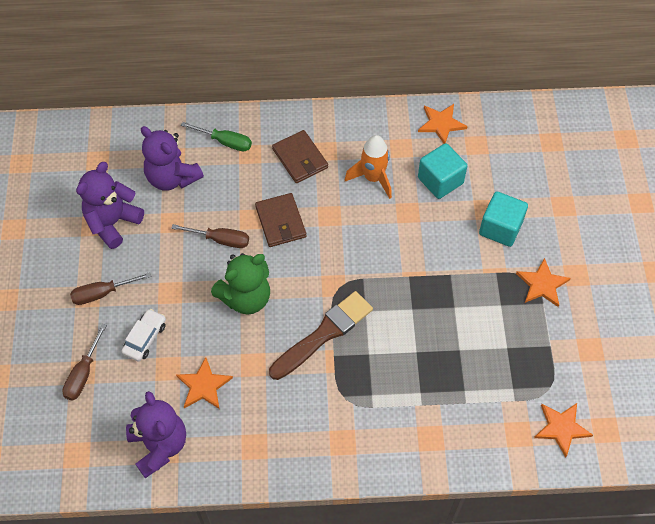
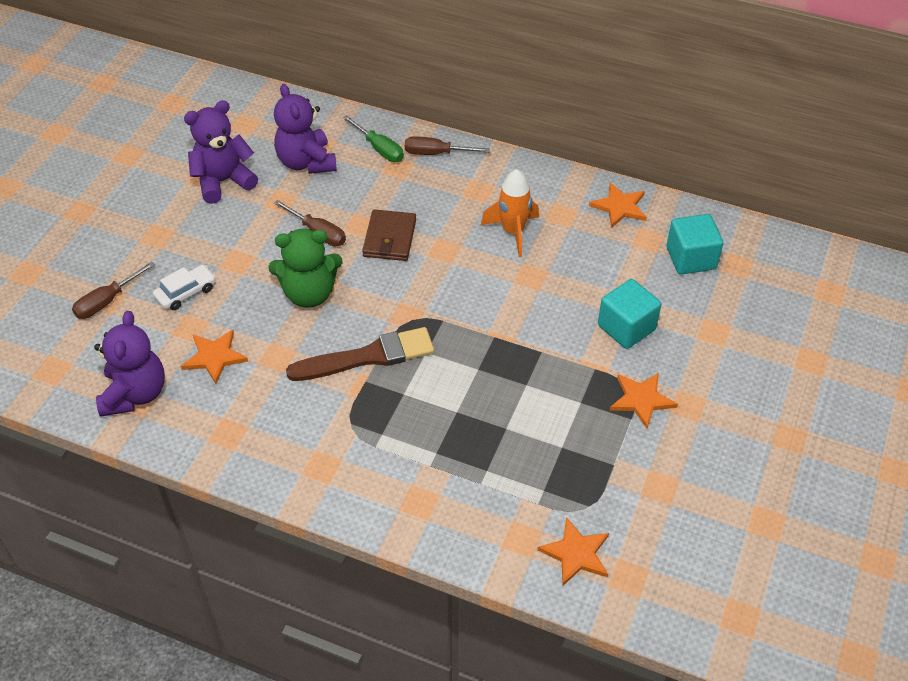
camera: 25 degrees right, 10 degrees down
(102, 293) = (172, 238): brown screwdriver -> brown screwdriver (435, 153)
(300, 158) = (446, 188): brown wallet -> none
(440, 180) = (586, 259): turquoise cube -> turquoise cube (691, 258)

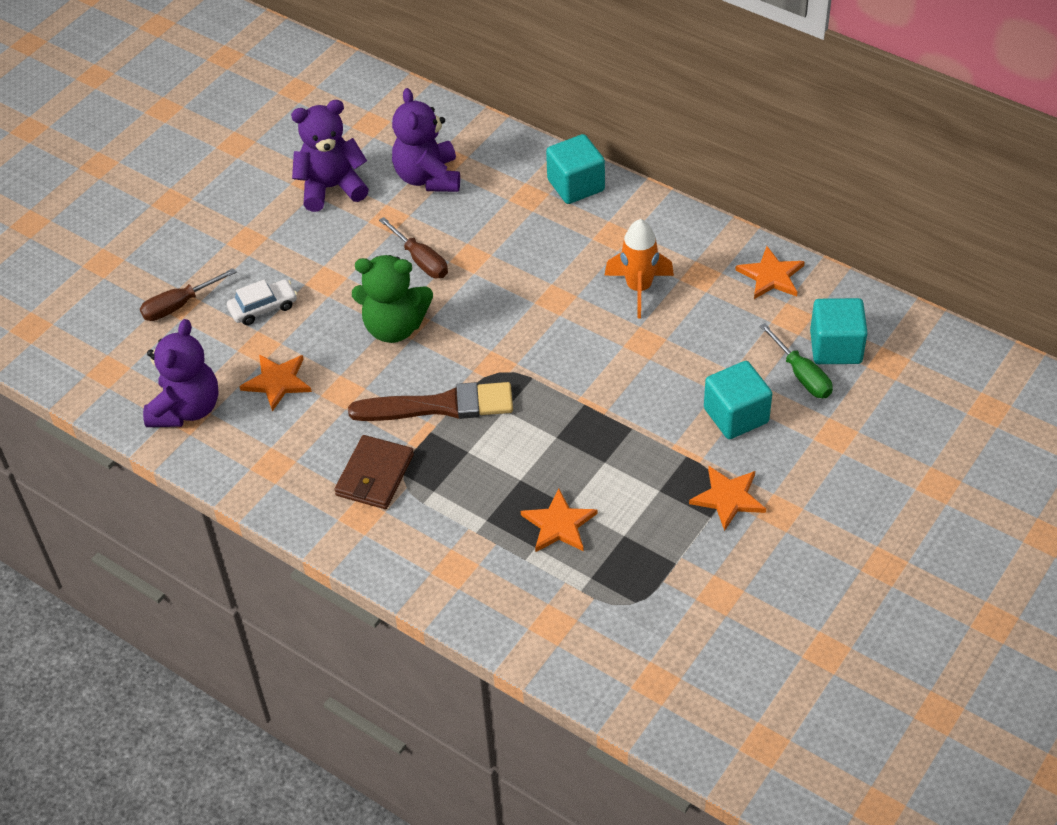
camera: 15 degrees right, 0 degrees up
(380, 149) = (514, 172): green screwdriver -> green screwdriver (802, 375)
(389, 238) = (498, 277): brown wallet -> brown wallet (374, 475)
(435, 153) = (576, 185): brown screwdriver -> turquoise cube
(576, 553) = (606, 649): orange star -> orange star (559, 524)

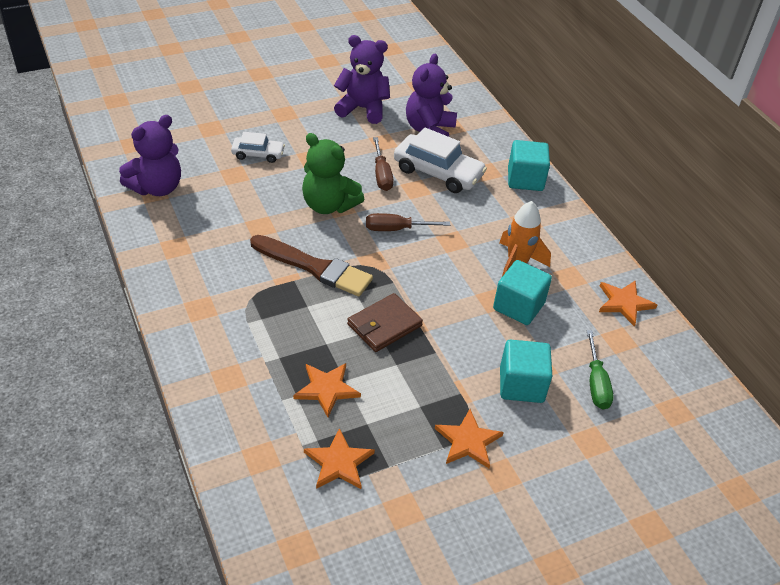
camera: 25 degrees right, 5 degrees down
(178, 306) = (209, 129): brown screwdriver -> brown screwdriver (395, 229)
(277, 382) = (225, 200): orange star -> orange star (338, 462)
(374, 475) = (232, 288): brown wallet -> brown wallet (384, 325)
(478, 225) = (438, 172): none -> white car
(835, 347) = (639, 377): turquoise cube -> turquoise cube (518, 306)

